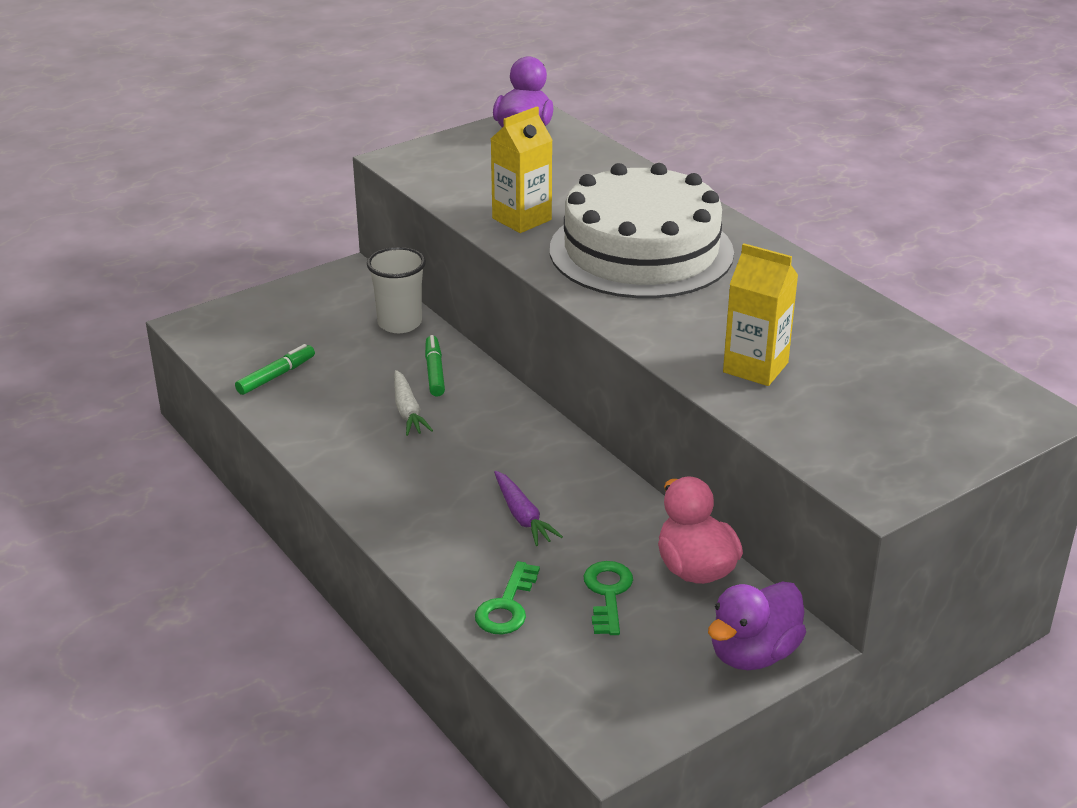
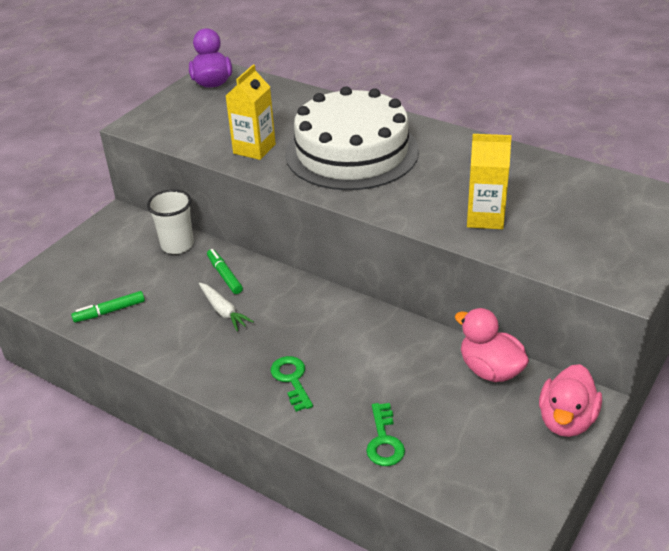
camera: 20 degrees left, 5 degrees up
(276, 376) = (109, 311): green marker -> green marker turned 135 degrees counterclockwise
(522, 516) = (352, 367): purple carrot -> none
(608, 593) = (445, 407): green key -> green key (292, 380)
(753, 654) = (566, 420): purple duck -> pink duck

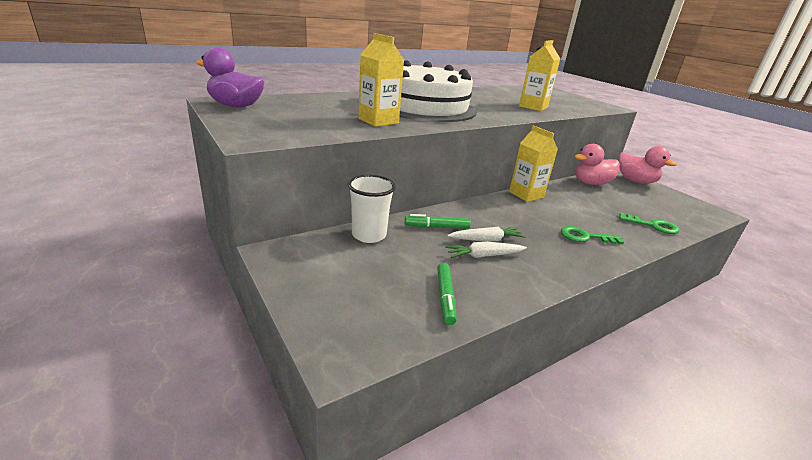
camera: 70 degrees left, 10 degrees down
(190, 316) = (484, 256): none -> white carrot
(373, 316) = (526, 195): none -> yellow carton

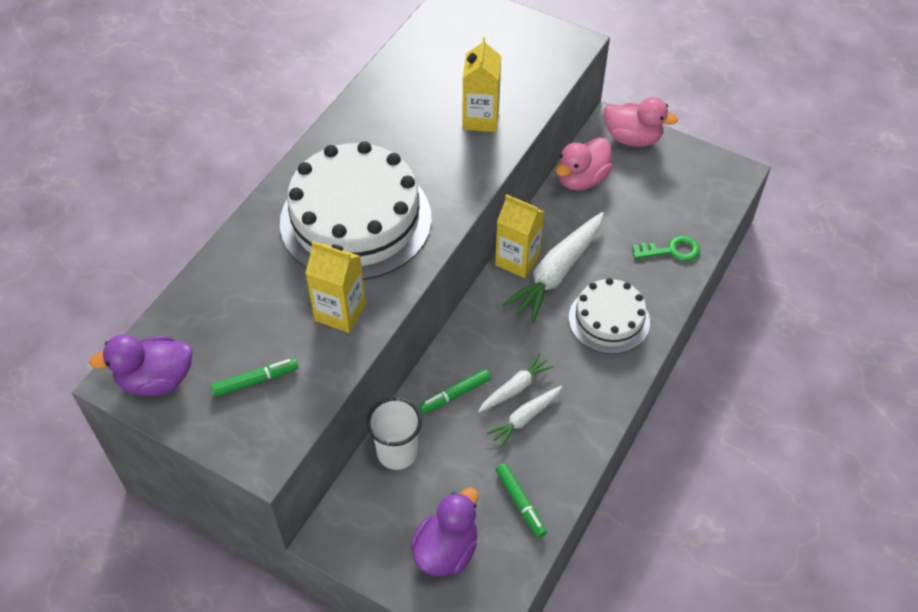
camera: 25 degrees left, 25 degrees up
(291, 121) = (255, 381): none -> green marker
(355, 297) = (446, 550): none -> purple duck
(552, 207) = (556, 273): none -> white carrot
(585, 237) = (609, 320): green key -> white cake

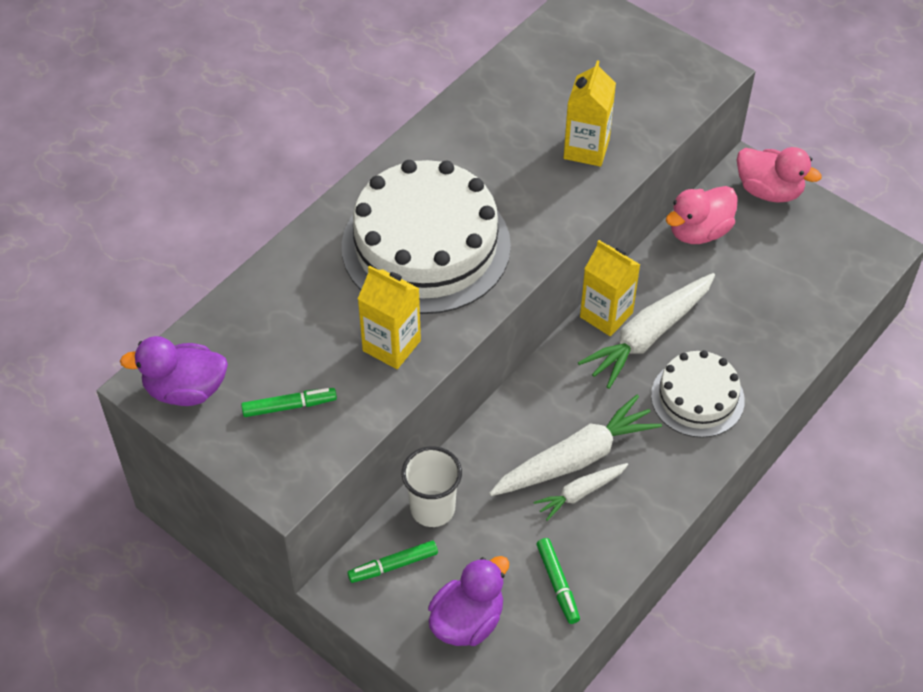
camera: 10 degrees right, 0 degrees up
(455, 395) = (507, 455): green marker -> green marker (393, 565)
(515, 388) = (576, 458): white carrot -> white carrot, size x1.82
(671, 250) = (786, 329): green key -> none

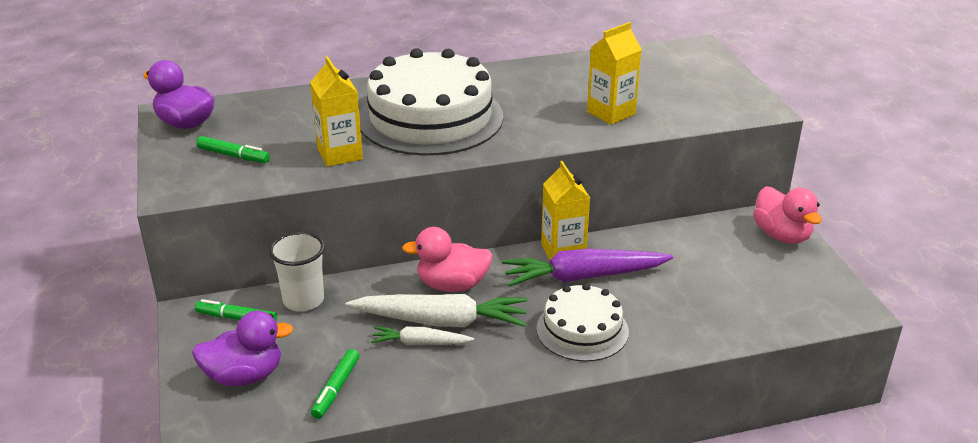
camera: 35 degrees right, 20 degrees down
(648, 336) = (583, 277): white carrot -> purple carrot
(699, 231) = (694, 235): pink duck -> pink duck (452, 285)

